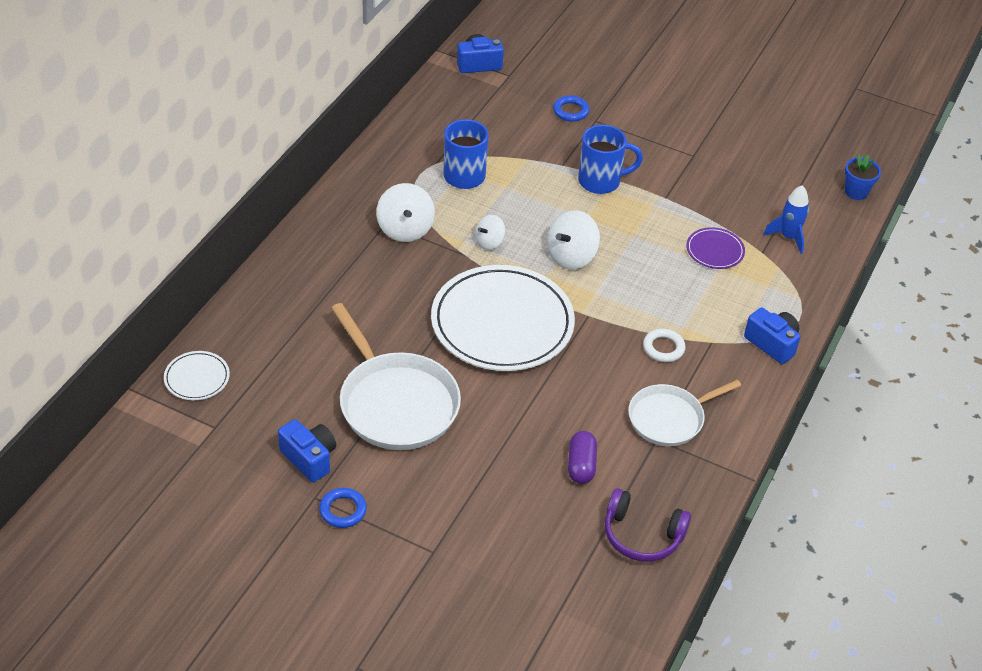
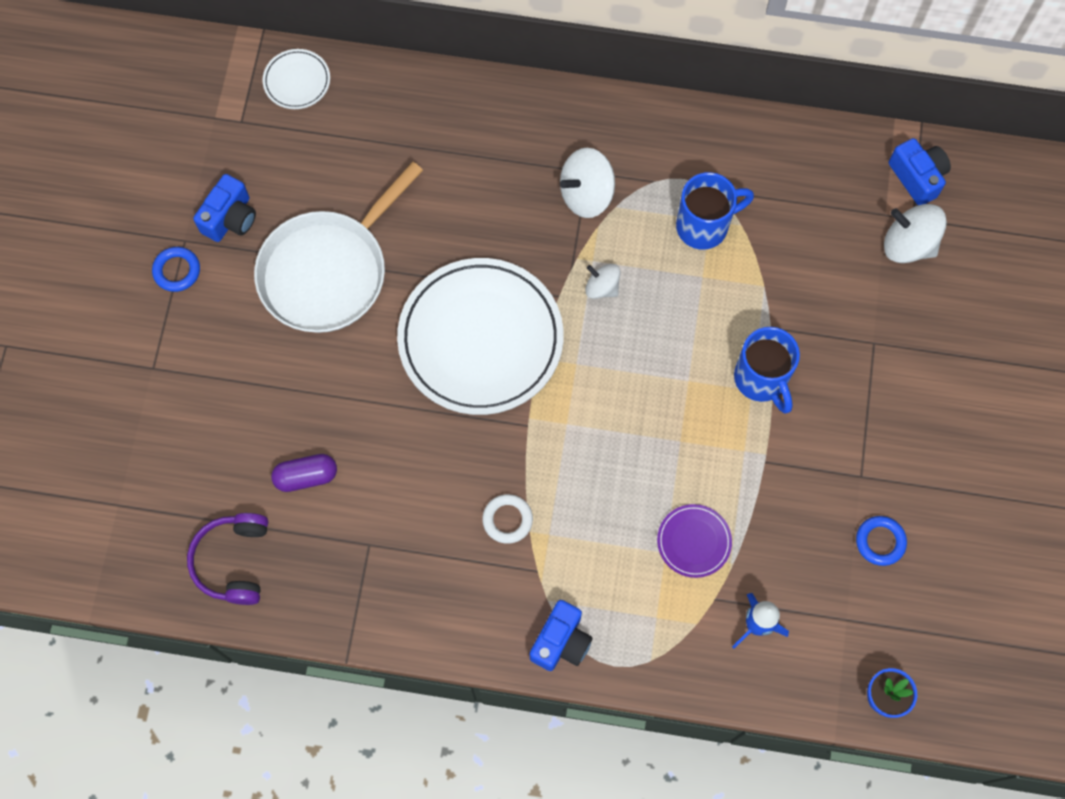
camera: 75 degrees right, 25 degrees up
(570, 111) = (878, 309): blue ring -> blue ring (880, 541)
(571, 256) = (615, 381): white spinning top -> white spinning top (908, 244)
(669, 418) = (403, 551): white pan -> none

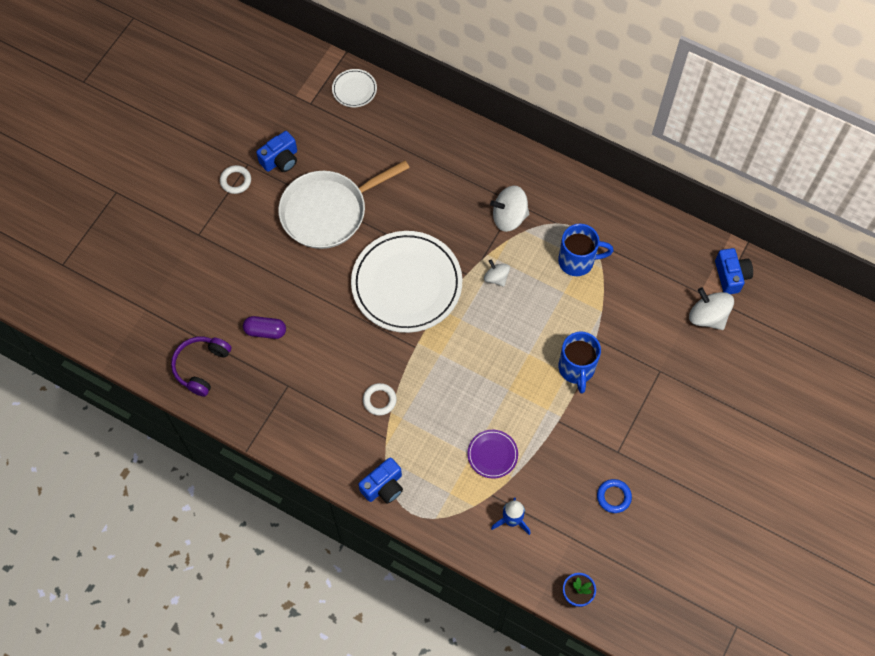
camera: 20 degrees right, 5 degrees down
(177, 271) = (236, 181): blue ring -> white ring

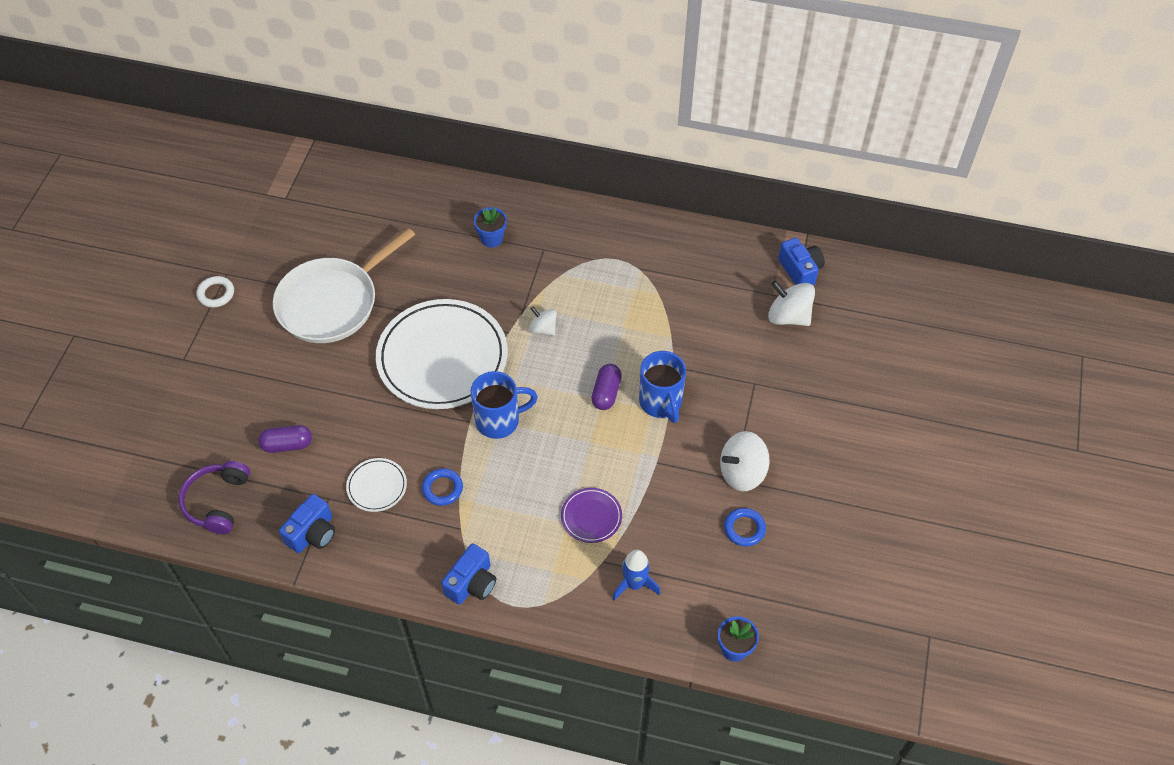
camera: 15 degrees left, 10 degrees down
(280, 160) = (264, 261): blue camera -> blue camera (313, 533)
(354, 89) = (332, 174): white plate -> white plate (377, 486)
(379, 400) = (442, 489): white ring -> blue ring
(474, 183) = (491, 239): none -> blue flower pot
(509, 217) = (540, 264): white spinning top -> white spinning top (742, 472)
(533, 349) = (606, 393): none -> purple capsule
(577, 261) = (629, 292): blue mug -> blue mug (499, 420)

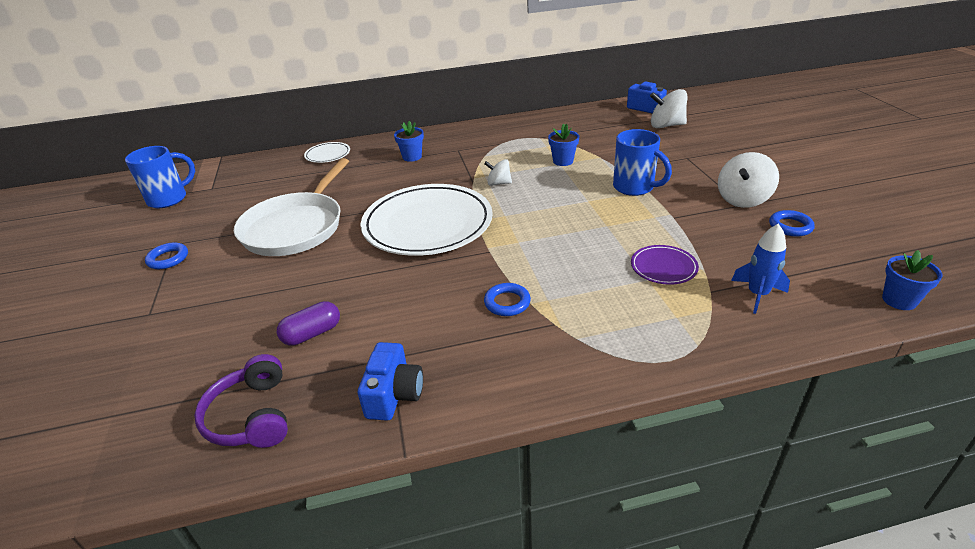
camera: 25 degrees left, 20 degrees down
(216, 294) = (168, 259): white ring -> blue ring
(377, 486) = (437, 327): white plate -> white plate (328, 155)
(472, 583) = (610, 361): blue camera -> none
(499, 420) = (515, 241): blue mug -> blue mug (169, 199)
(606, 393) = (587, 197): purple capsule -> none
(629, 324) = (563, 161): none -> blue flower pot

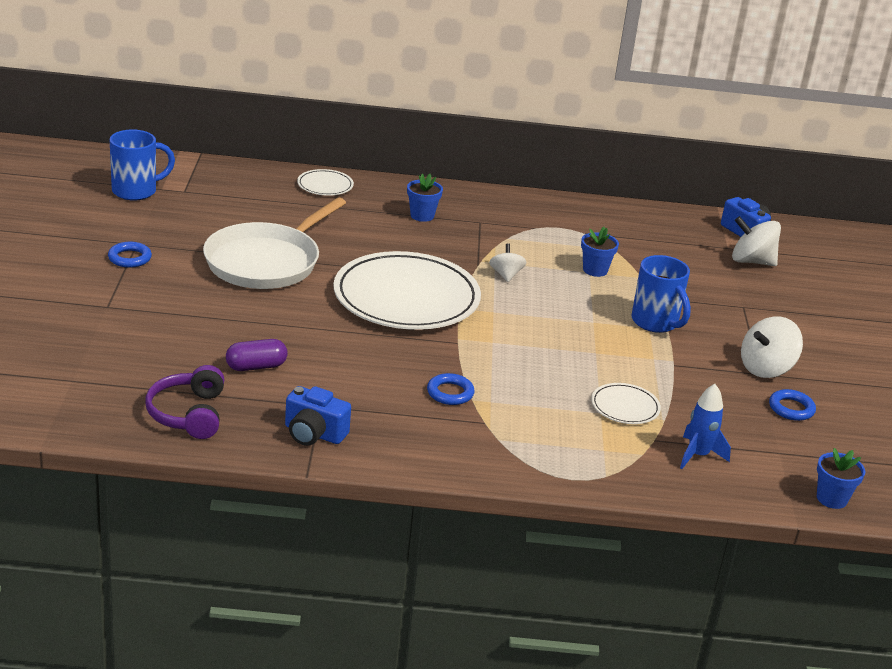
camera: 10 degrees right, 5 degrees down
(394, 395) = (314, 434): blue camera -> blue camera turned 90 degrees clockwise
(498, 183) = (506, 275): white spinning top -> white spinning top turned 60 degrees clockwise
(663, 267) = (625, 407): purple plate -> white plate

